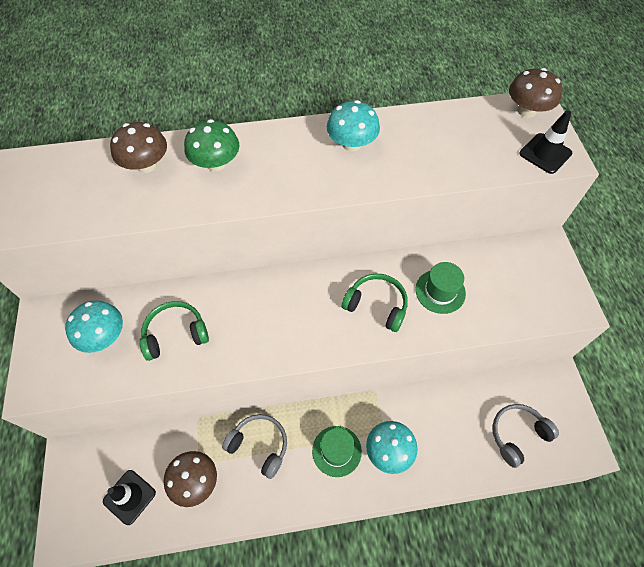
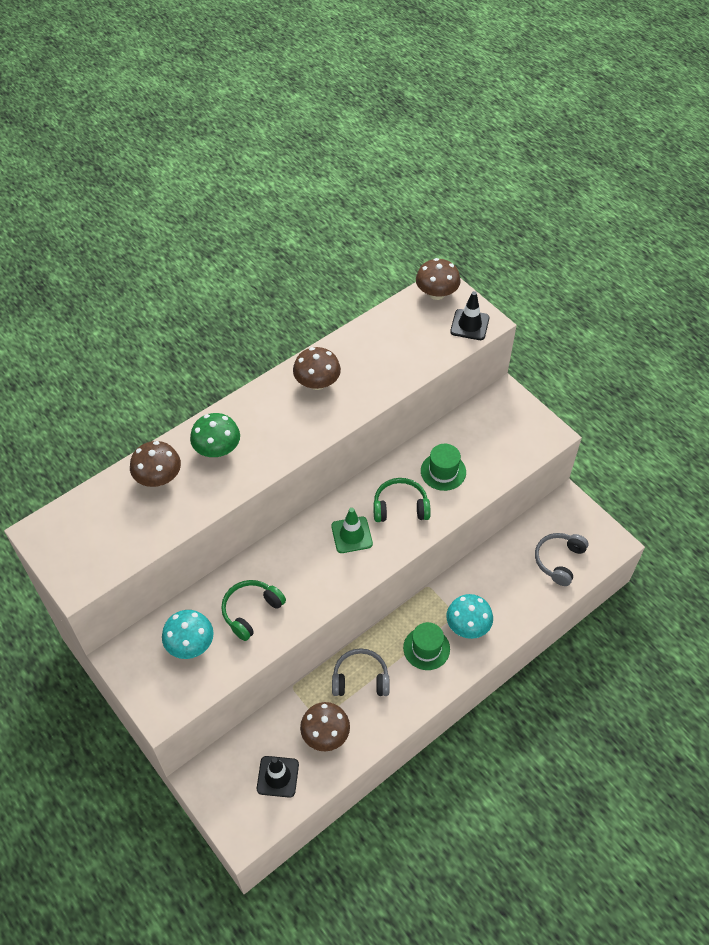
camera: 30 degrees left, 5 degrees down
(313, 309) = (351, 535): none -> green traffic cone
(352, 144) = (317, 382): turquoise mushroom -> brown mushroom

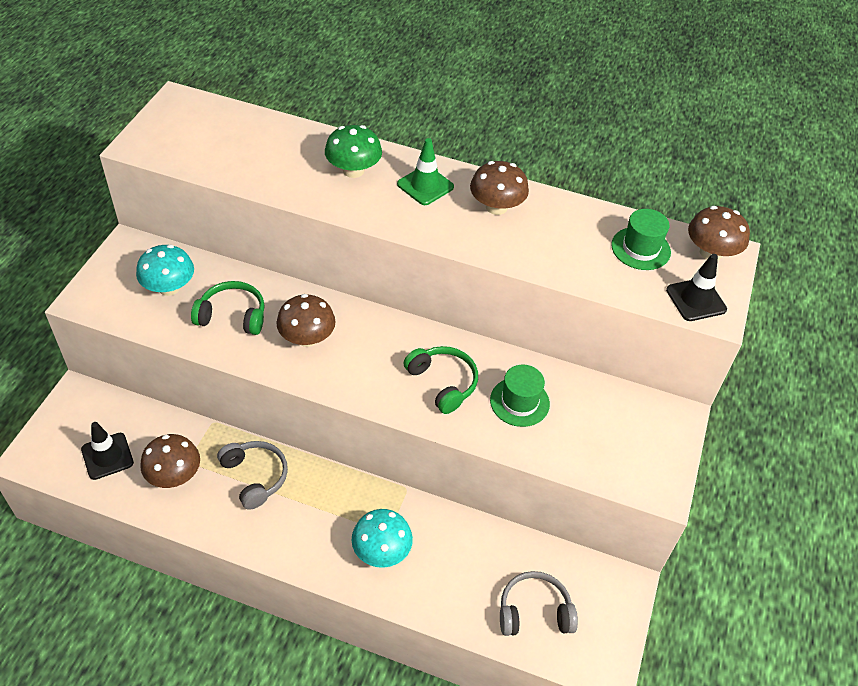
camera: 55 degrees right, 5 degrees down
(158, 477) = (290, 146): brown mushroom -> brown mushroom (307, 338)
(351, 535) = (376, 356): green traffic cone -> green traffic cone (425, 185)
(426, 648) = (328, 522): green hat -> green hat (640, 248)

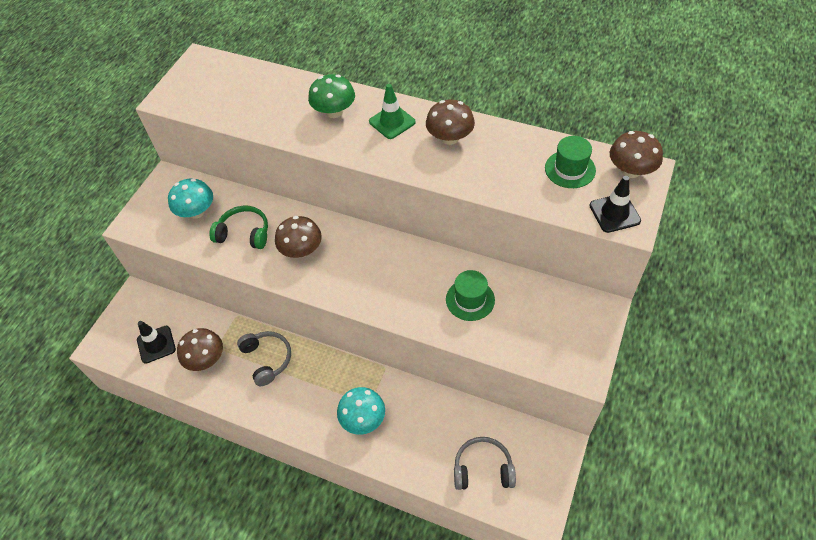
camera: 10 degrees right, 5 degrees up
(442, 383) = (408, 285): green headphones -> none

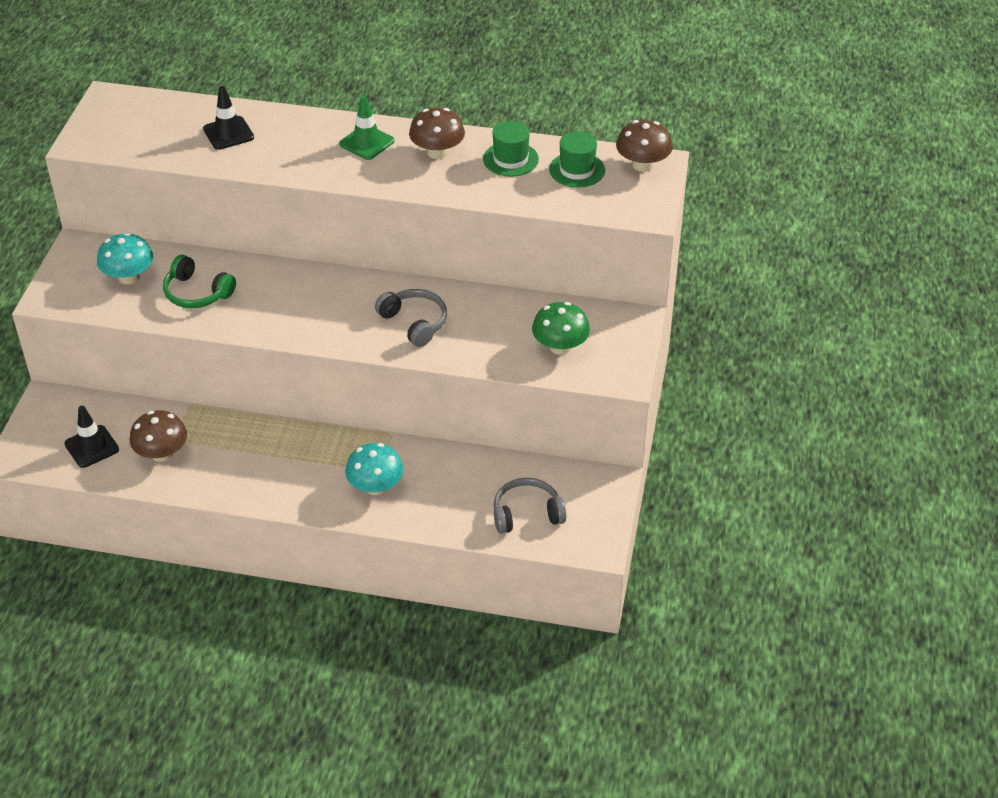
camera: 15 degrees left, 10 degrees down
(244, 233) = (197, 293): green headphones -> green headphones turned 150 degrees counterclockwise
(267, 359) = (241, 444): grey headphones -> grey headphones (414, 323)
(301, 250) = (273, 302): brown mushroom -> none
(334, 111) = (295, 138): green mushroom -> green mushroom (560, 347)
(470, 299) = (485, 327): green hat -> green hat (510, 159)
(614, 213) = (630, 205): black traffic cone -> black traffic cone (228, 133)

